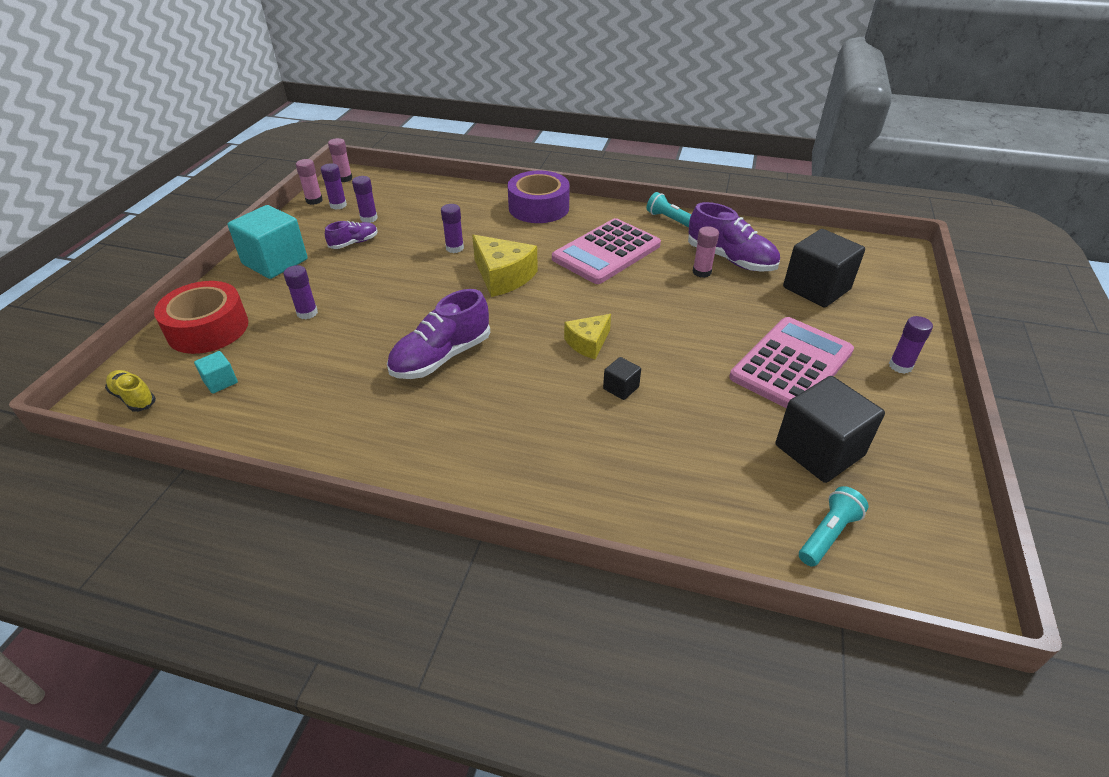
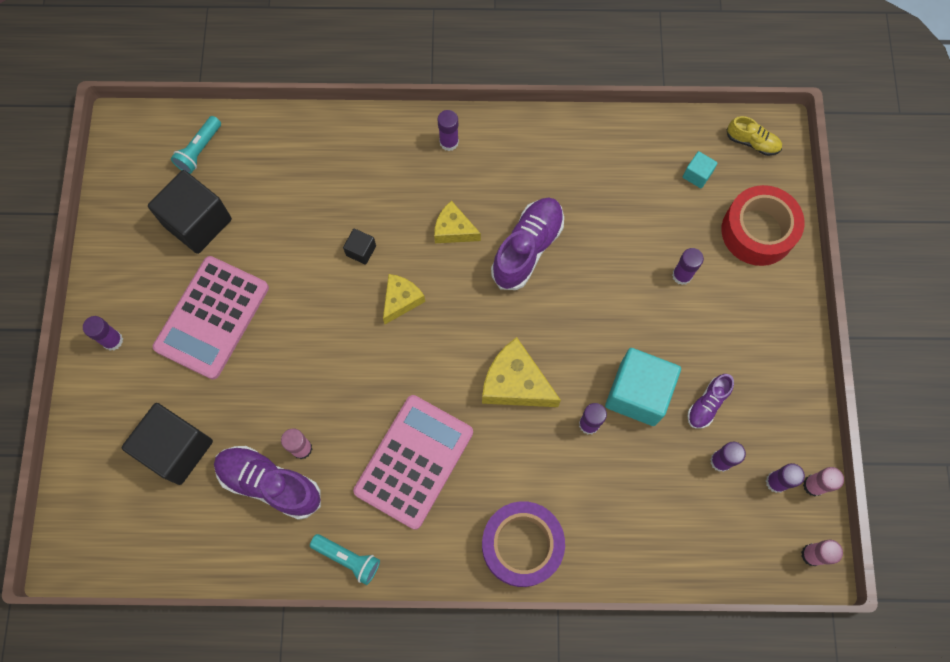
camera: 165 degrees right, 30 degrees up
(275, 262) = (769, 346): turquoise cube -> turquoise cube (637, 393)
(480, 471) = (449, 142): none -> purple glue stick
(511, 386) = (454, 230): none -> yellow cheese

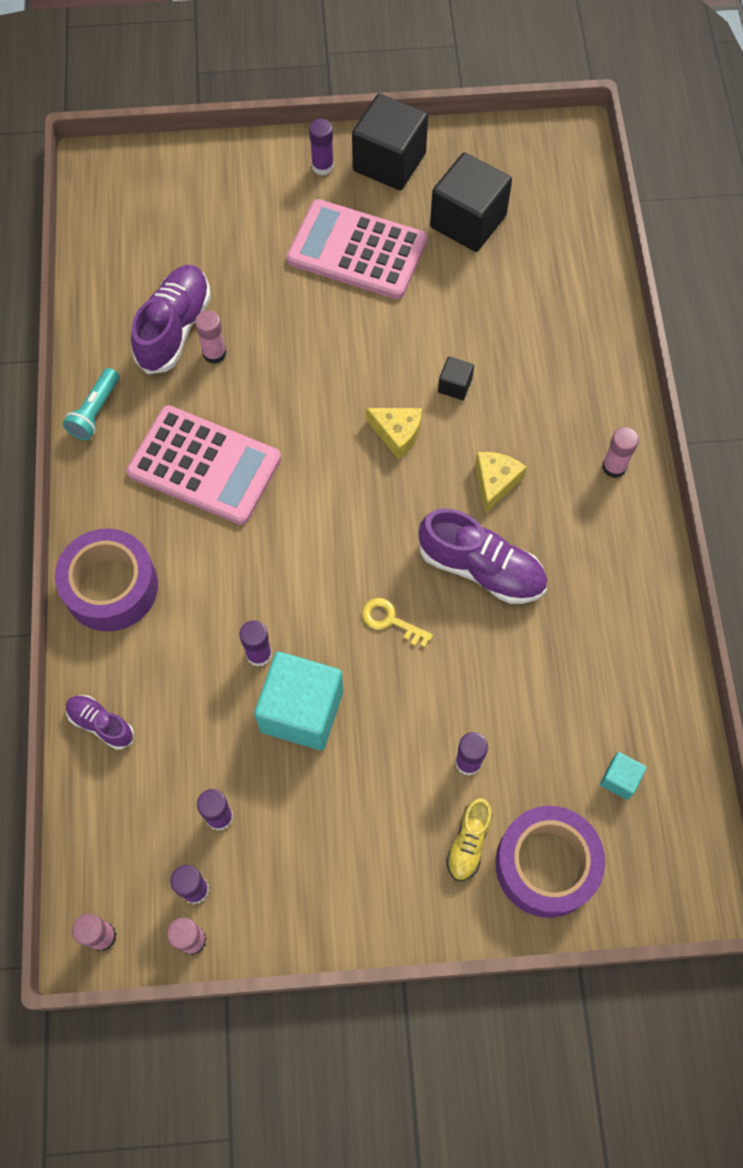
camera: 85 degrees right, 5 degrees down
(176, 449) = (209, 240): black cube -> black cube (389, 162)
(199, 150) = (557, 210): turquoise flashlight -> none
(449, 142) = (614, 467): purple glue stick -> pink glue stick
(515, 383) = (304, 566): yellow cheese -> none
(567, 320) = (390, 621): none -> yellow key
(707, 404) = (293, 799): purple shoe -> purple shoe (101, 724)
(752, 142) = (684, 856): yellow shoe -> yellow shoe (468, 843)
(757, 231) = (546, 865): red tape -> purple tape

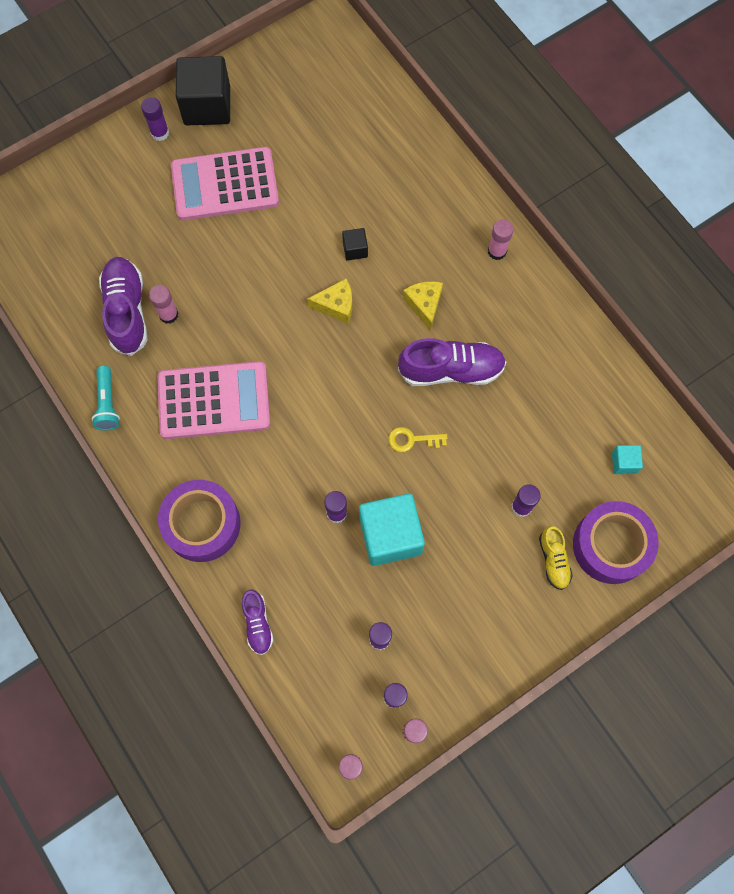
camera: 30 degrees left, 5 degrees up
(101, 724) = (257, 623): purple shoe -> purple shoe turned 105 degrees counterclockwise
(468, 221) = (291, 123): black cube -> none

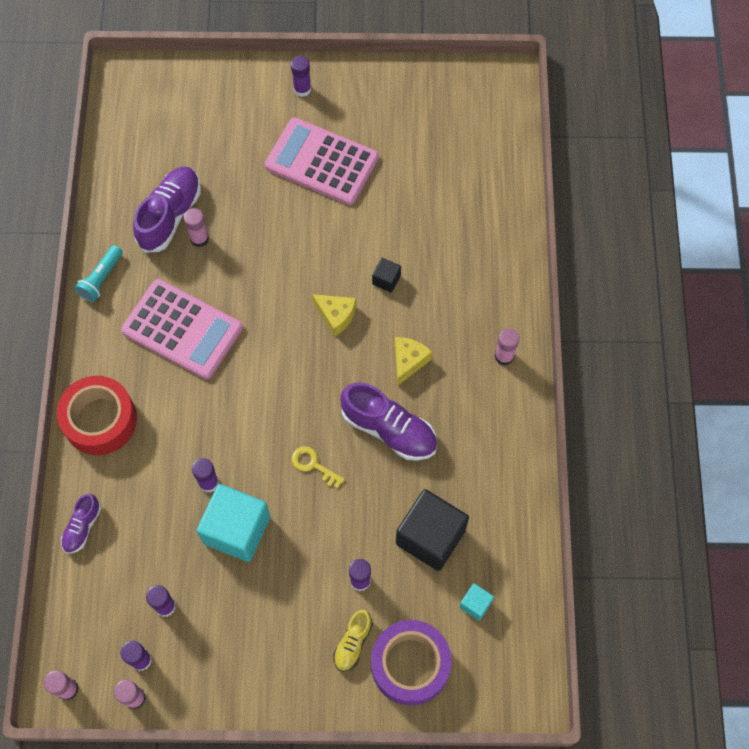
camera: 35 degrees right, 5 degrees down
(202, 524) = (100, 420): purple tape -> red tape
(207, 106) = (356, 89): black cube -> black cube (430, 537)

